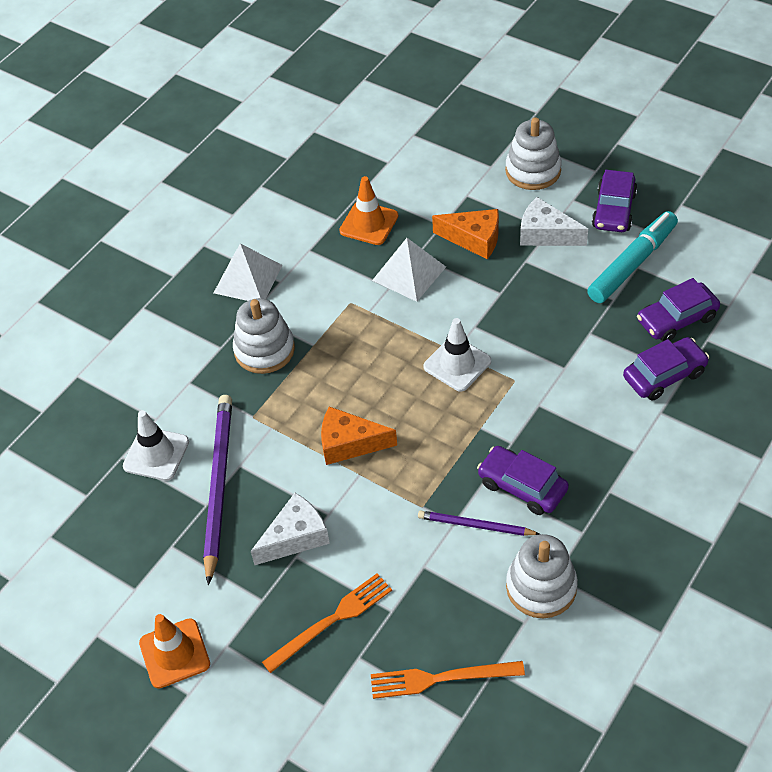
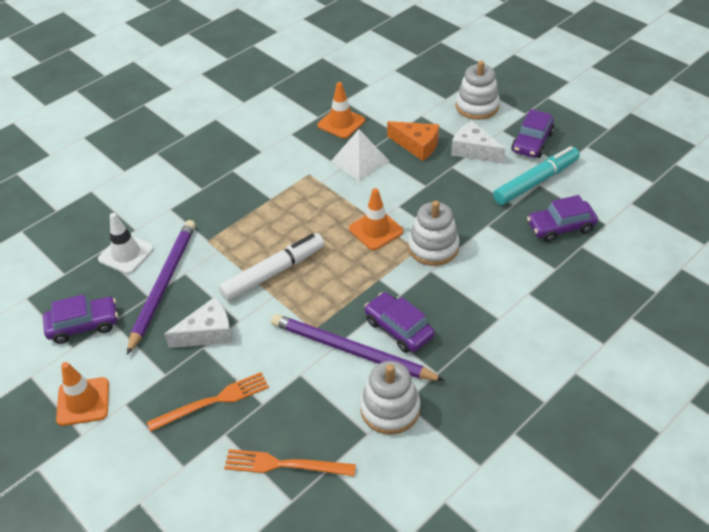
camera: 10 degrees right, 5 degrees down
(247, 279) = (238, 146): white pyramid -> none
(264, 350) = (233, 196): white stacking toy -> white stacking toy (433, 247)
(349, 444) = (273, 272): orange cheese -> white marker
(457, 364) = (376, 230): white traffic cone -> orange traffic cone
(476, 526) = (352, 351): purple pencil -> purple pencil, size x1.84
(664, 375) = (539, 266): purple car -> purple car (83, 325)

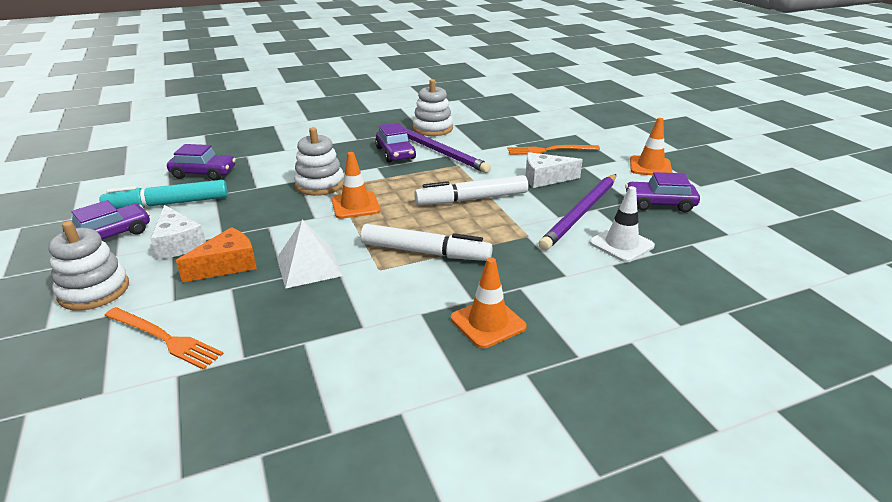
camera: 160 degrees left, 15 degrees down
(284, 198) = (425, 252): none -> white marker
(284, 465) = (511, 124): orange fork -> orange fork (164, 338)
(341, 123) = (283, 321): orange traffic cone -> orange traffic cone (488, 322)
(417, 145) = (227, 265): orange cheese -> orange cheese turned 90 degrees clockwise

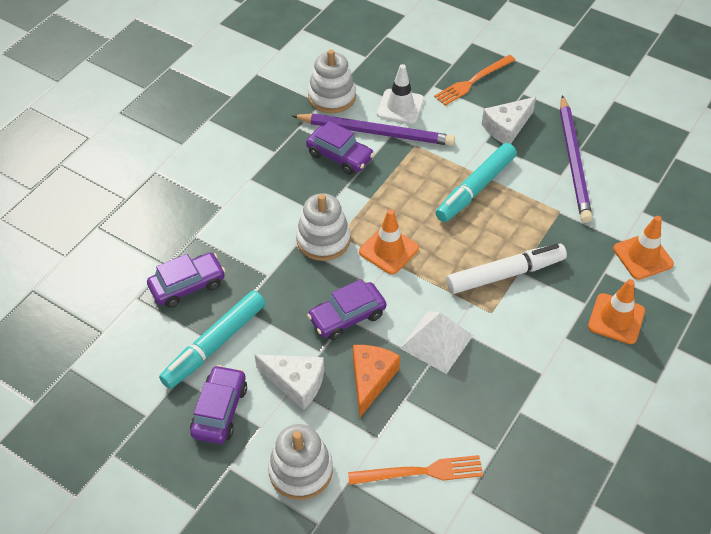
camera: 35 degrees left, 20 degrees up
(472, 199) = (475, 188): white marker -> turquoise marker
(621, 244) = (631, 184): white traffic cone -> white traffic cone (400, 107)
(650, 167) = (574, 66): orange traffic cone -> orange traffic cone (643, 256)
(659, 204) = (619, 117): purple car -> purple car (347, 317)

